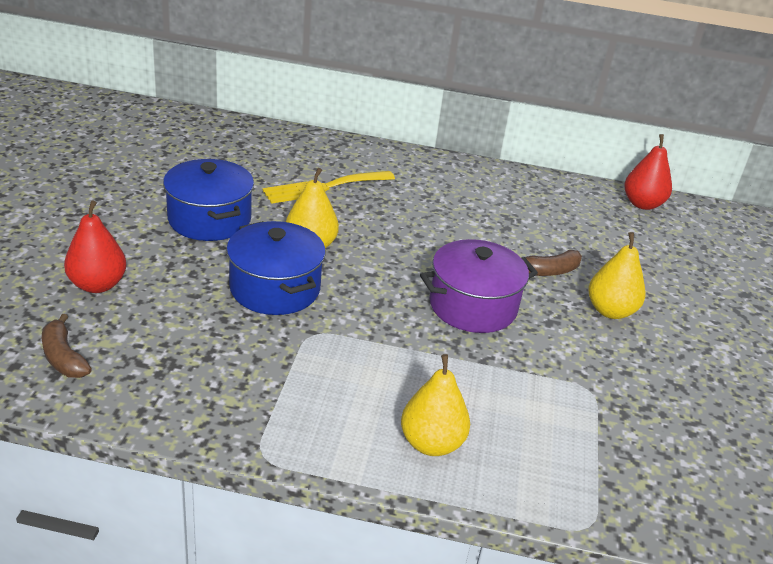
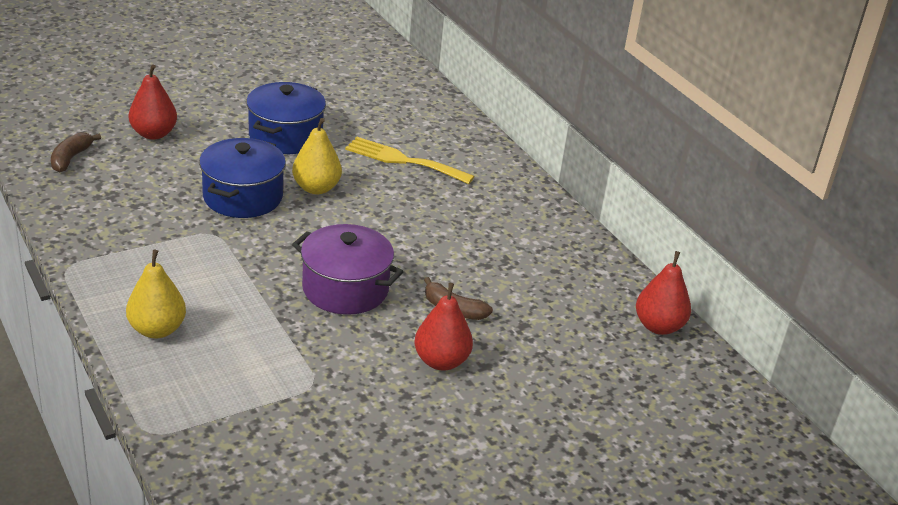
camera: 50 degrees right, 0 degrees up
(610, 311) = (441, 361): yellow pear -> red pear

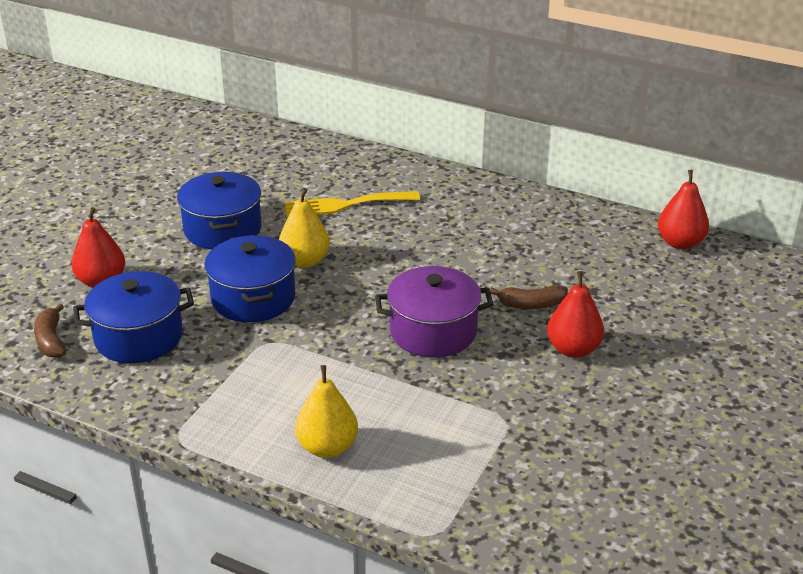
camera: 30 degrees left, 0 degrees up
(129, 184) = (138, 337): none -> blue pot

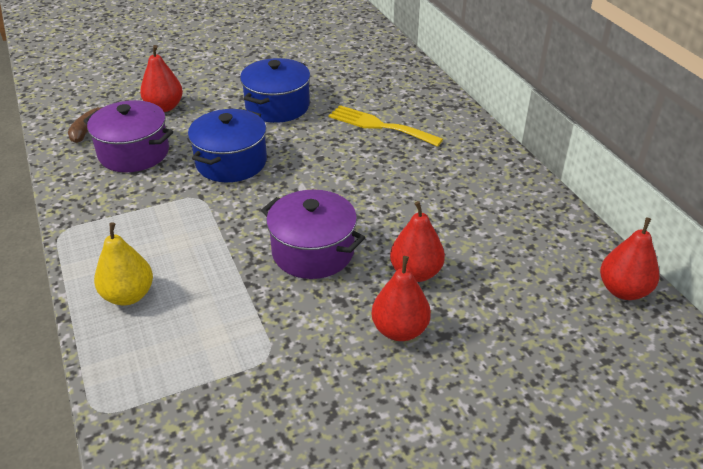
camera: 40 degrees right, 5 degrees up
(138, 337) = (134, 153): blue pot -> purple pot
(305, 261) = (298, 153): yellow pear -> none
(531, 305) = (416, 273): brown banana -> red pear

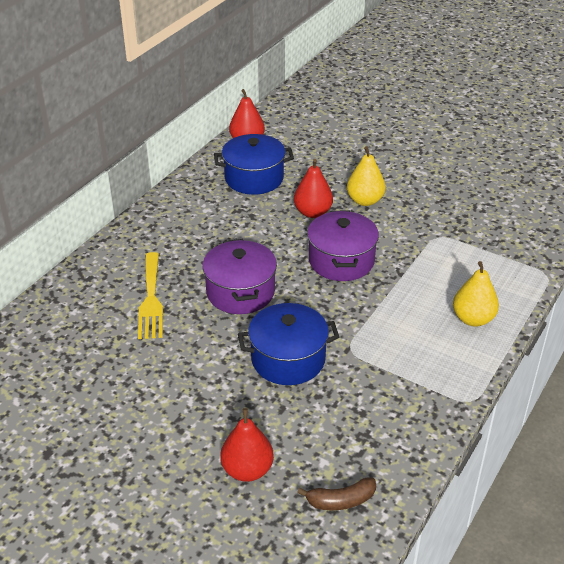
camera: 125 degrees left, 0 degrees up
(134, 153) = (339, 434): purple pot -> purple pot (240, 292)
(277, 106) = (172, 382): blue pot -> blue pot (254, 178)
(400, 330) = (365, 201): red pear -> yellow pear

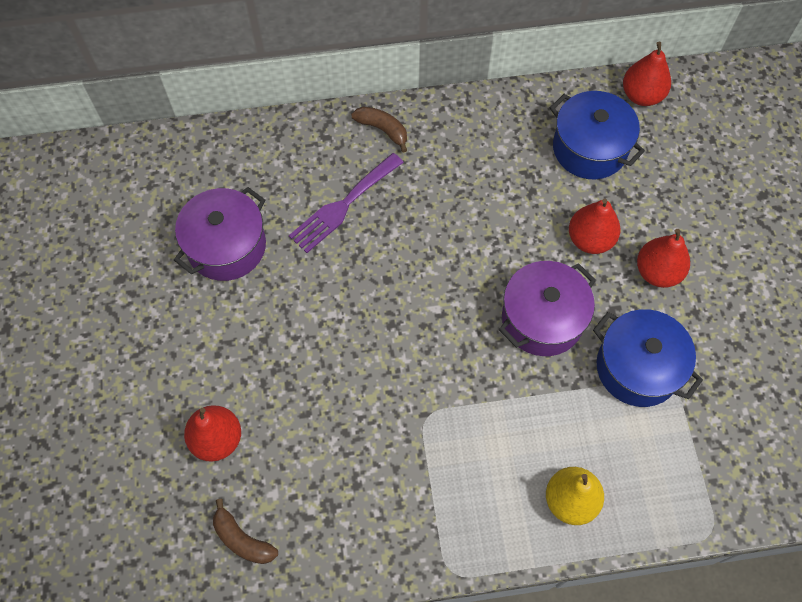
camera: 50 degrees right, 25 degrees up
(121, 250) = (382, 130): none -> brown banana
(151, 299) = (343, 206): yellow fork -> purple fork
(240, 292) = (417, 267): purple pot -> purple pot (226, 246)
(288, 359) = (368, 373): blue pot -> blue pot (637, 367)
(365, 201) = (657, 272): yellow pear -> red pear

